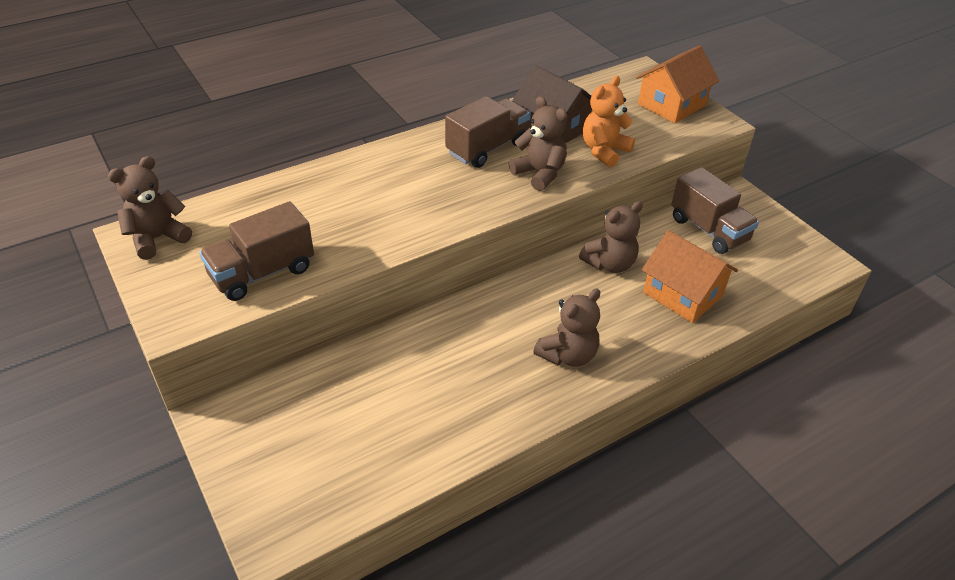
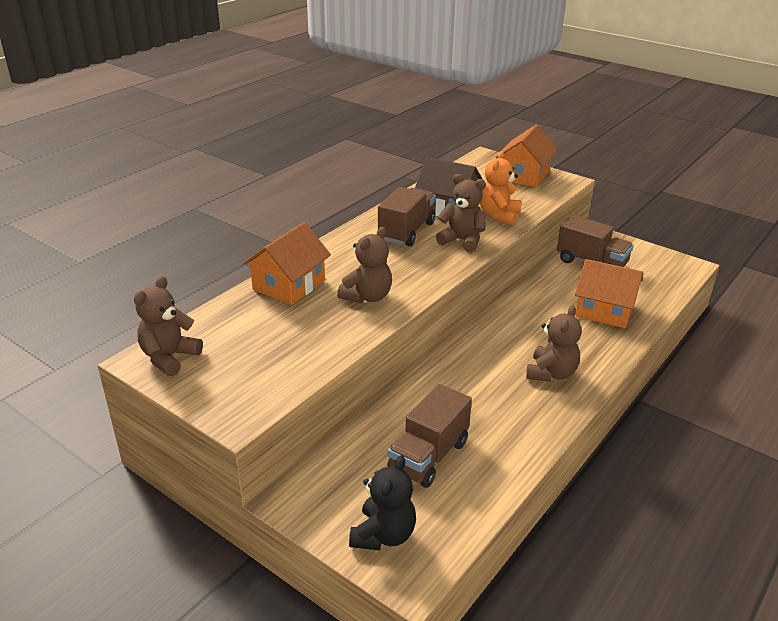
camera: 20 degrees left, 10 degrees down
(262, 273) = (288, 361): brown truck -> brown truck (428, 456)
(275, 484) = (383, 535): none -> black teddy bear
(322, 185) = (289, 285): none -> orange house
(610, 264) = (536, 302): brown teddy bear -> brown teddy bear (367, 297)

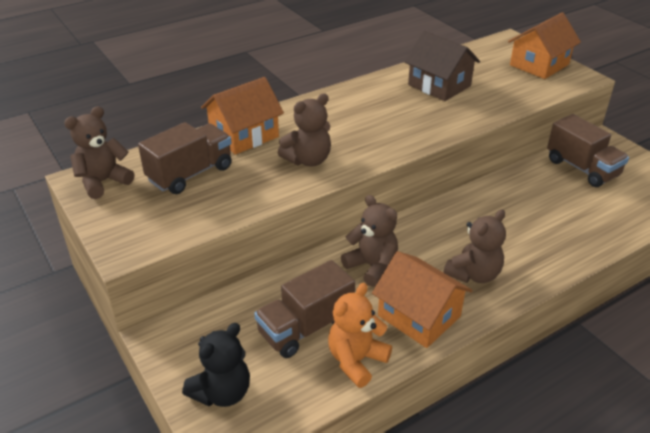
camera: 20 degrees right, 5 degrees up
(406, 231) = (384, 103): brown truck -> brown truck (190, 174)
(462, 241) = (433, 121): brown teddy bear -> brown teddy bear (372, 266)
(499, 216) = (487, 102): orange teddy bear -> orange teddy bear (356, 360)
(604, 310) = (568, 221): orange house -> orange house (419, 316)

